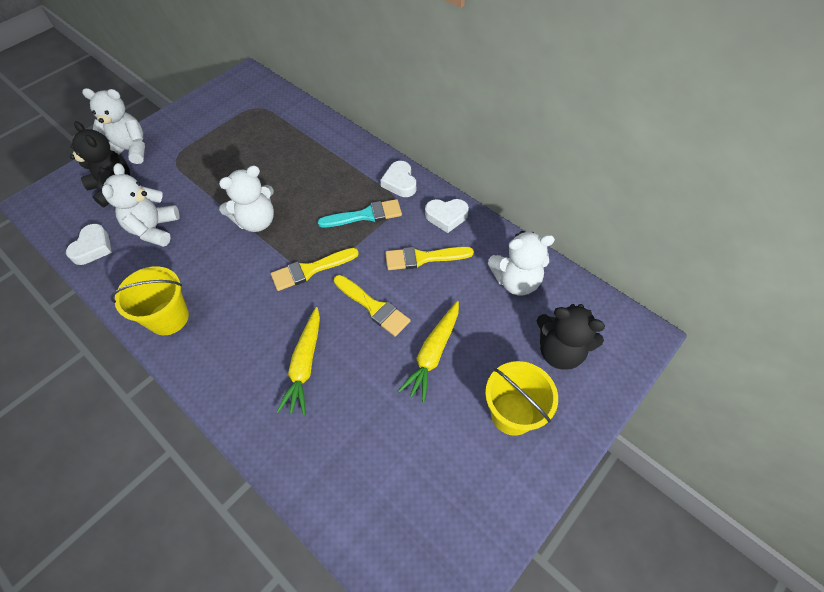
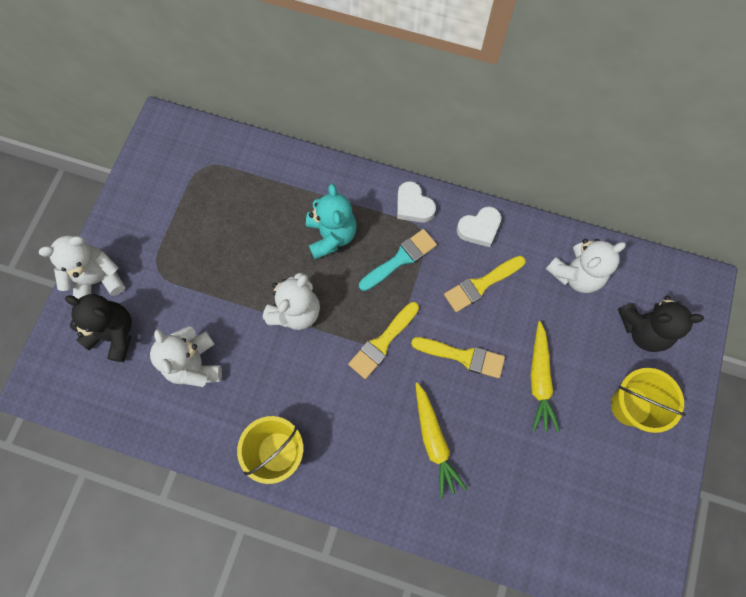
camera: 25 degrees left, 15 degrees up
(93, 248) = (145, 412): white heart -> none
(320, 180) = (331, 235): none -> turquoise teddy bear

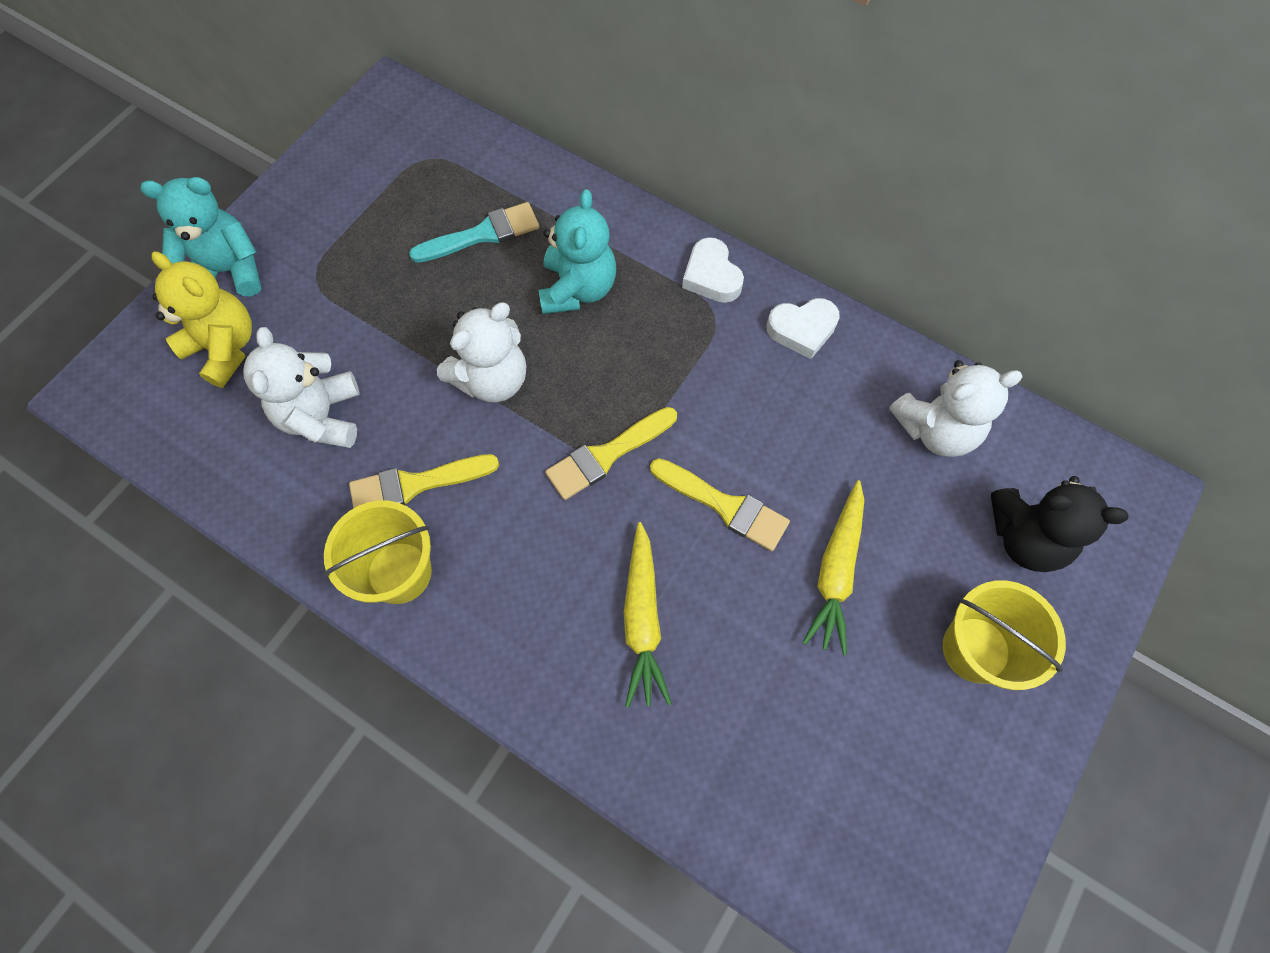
camera: 15 degrees right, 5 degrees down
(98, 279) = (229, 271): white teddy bear -> turquoise teddy bear
(114, 334) = (224, 348): black teddy bear -> yellow teddy bear
(400, 259) = (670, 344): turquoise brush -> turquoise brush (482, 234)
(481, 284) = (783, 409): yellow brush -> yellow brush (416, 484)

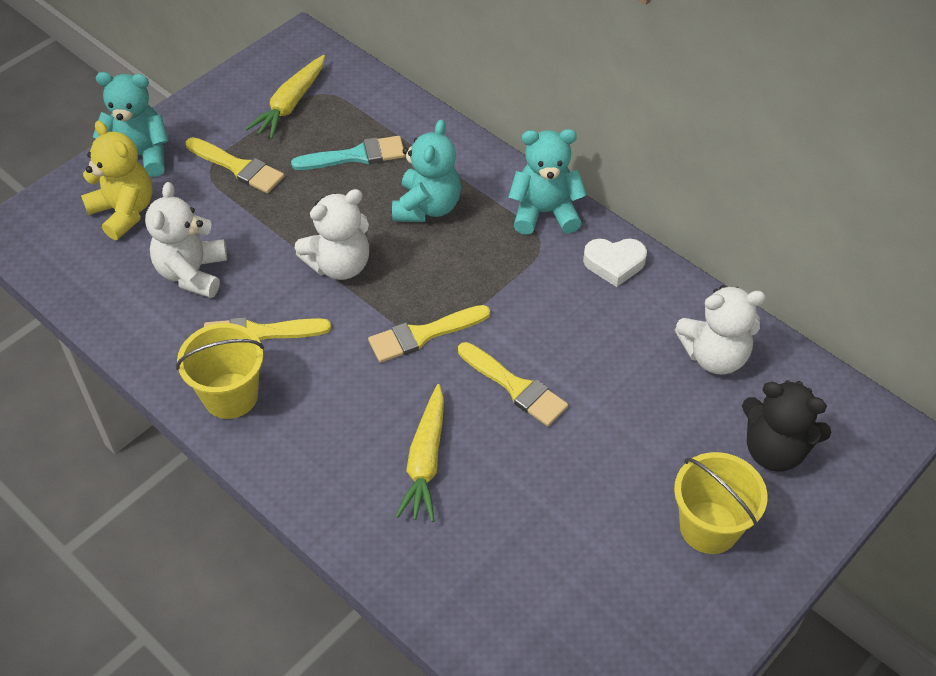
camera: 10 degrees right, 15 degrees down
(348, 269) = (238, 167): none -> yellow brush
(711, 276) = (545, 212): white heart -> turquoise teddy bear
(836, 571) = (600, 450): yellow carrot -> yellow carrot (290, 104)

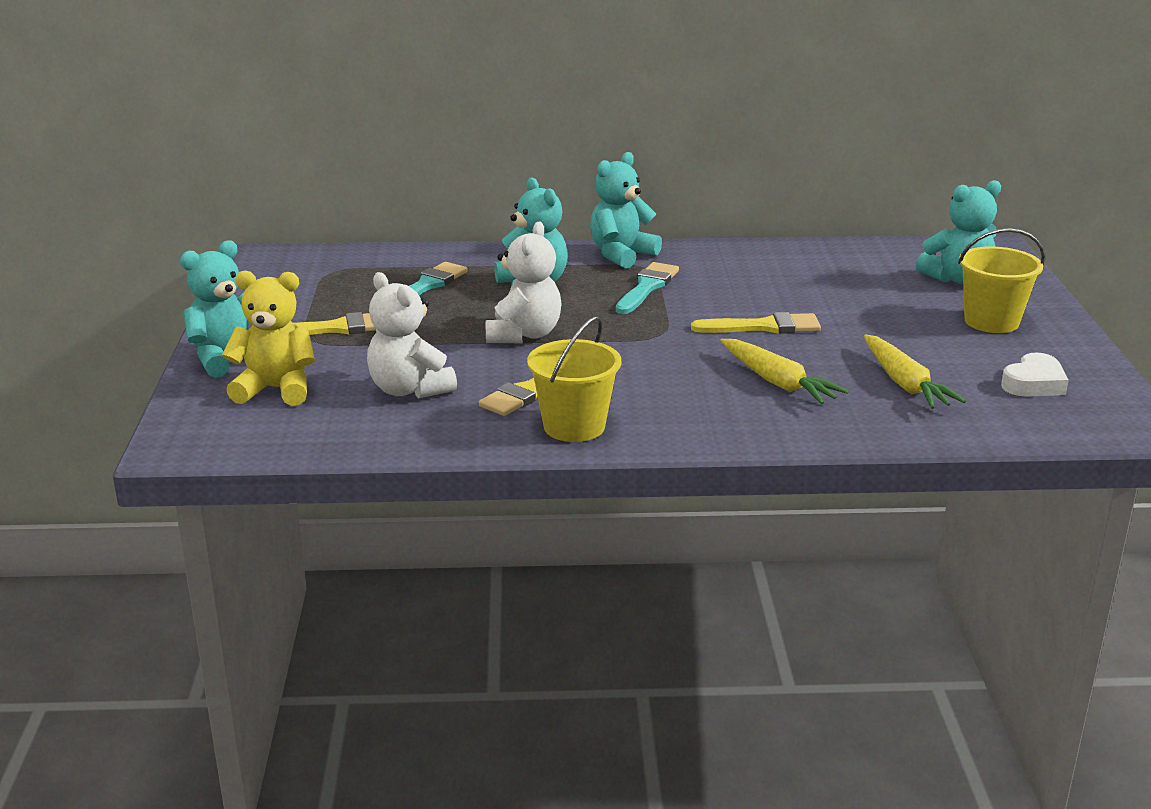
camera: 45 degrees left, 25 degrees down
(290, 104) = (316, 285): yellow carrot -> yellow carrot (905, 384)
(423, 334) = (654, 335): yellow brush -> none
(503, 270) = (647, 287): none -> turquoise brush
(614, 264) = (712, 255): white heart -> white heart (1034, 383)
(714, 356) = (849, 262): white teddy bear -> none
(774, 450) = (958, 279): black teddy bear -> turquoise teddy bear

